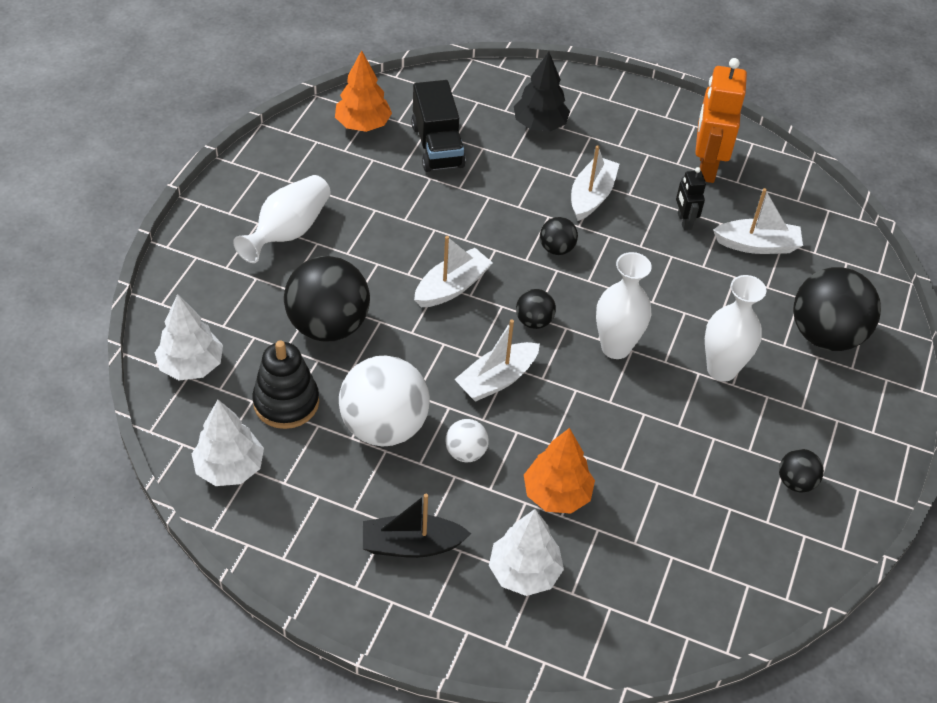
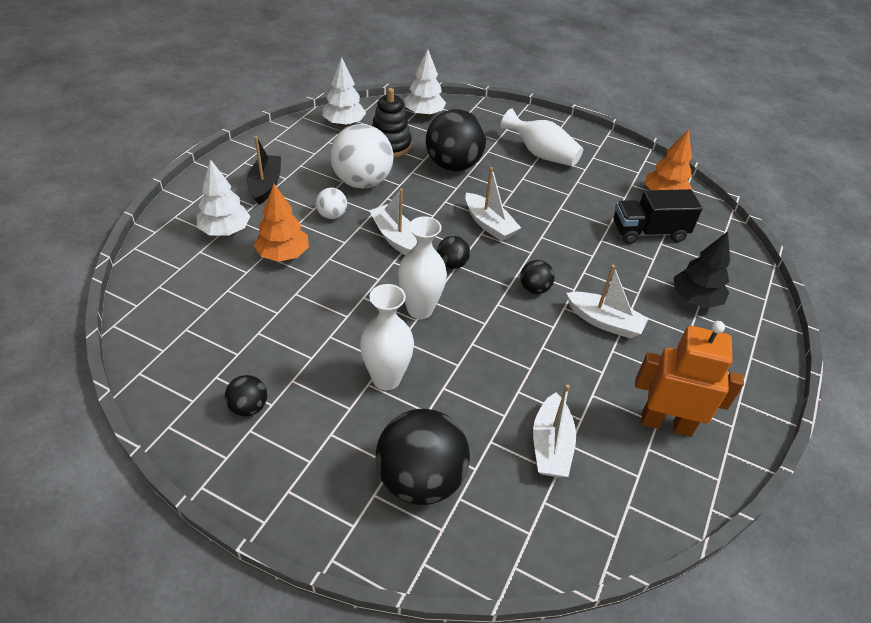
camera: 95 degrees right, 5 degrees down
(684, 221) = (579, 387): black robot -> none

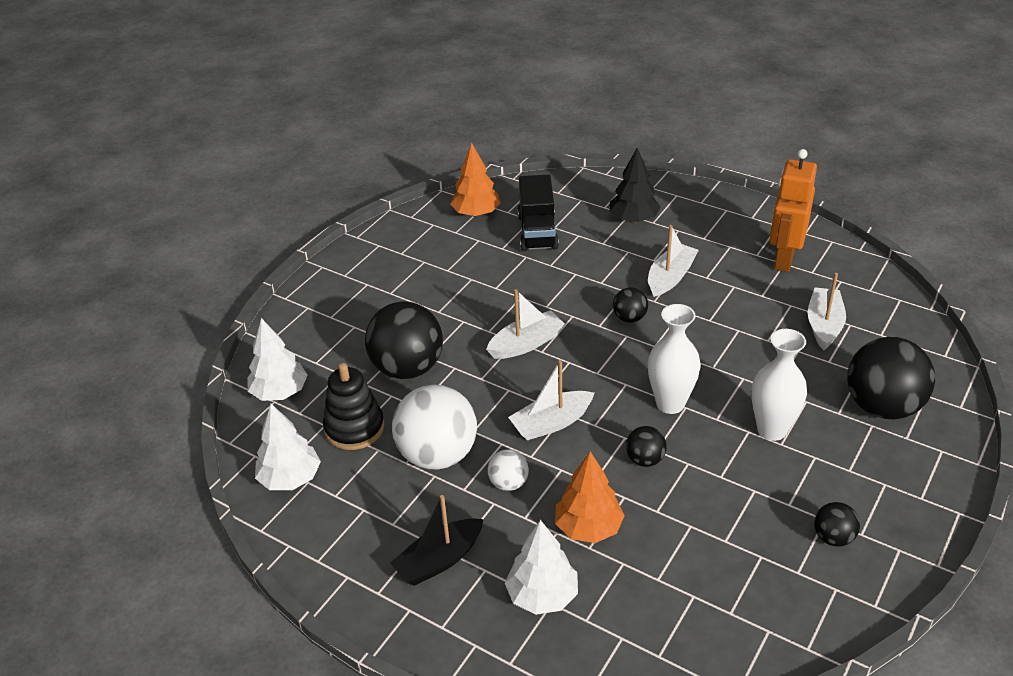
camera: 80 degrees left, 5 degrees down
(265, 185) = (439, 560): black boat -> black boat turned 45 degrees counterclockwise
(452, 264) = (596, 376): black ball -> black ball (645, 459)
(541, 154) = (391, 292): white vase -> none
(551, 445) = (824, 325): white boat -> white boat turned 90 degrees counterclockwise

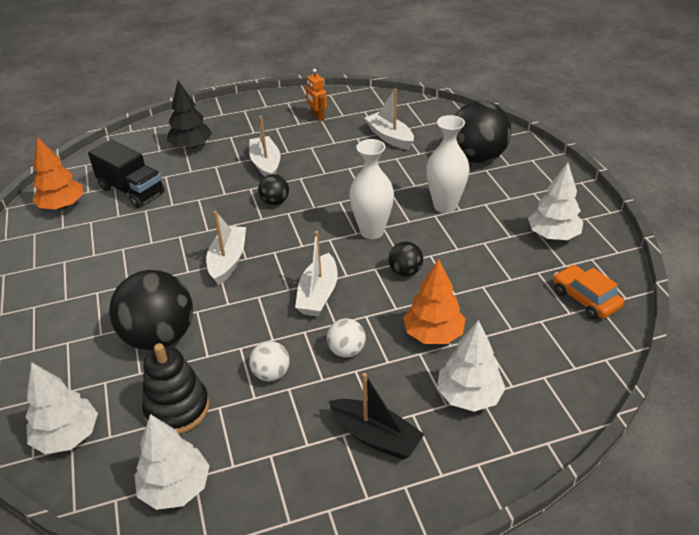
camera: 50 degrees left, 0 degrees up
(438, 455) = (271, 374): white ball -> white ball, size x0.48
(439, 560) = (375, 436): black boat -> black boat turned 60 degrees counterclockwise
(765, 615) = (585, 299): none -> orange car
(784, 258) = (317, 117): orange robot -> orange robot, size x0.52
(833, 537) = (553, 235): black ball -> white tree

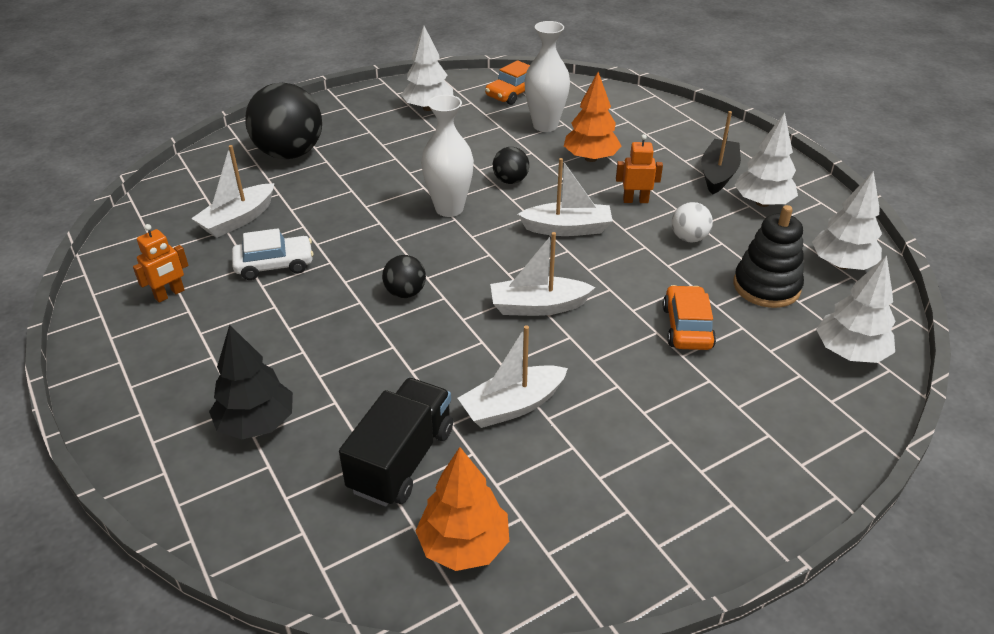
camera: 105 degrees left, 0 degrees up
(159, 337) = (687, 327): black ball -> orange car
(266, 164) = (311, 321): white boat -> white boat (512, 406)
(330, 151) = (274, 265): none -> white car
(346, 351) = (635, 200): white ball -> orange robot
(445, 206) = (391, 167): white vase -> white vase (545, 125)
(469, 396) = (650, 137): white tree -> white tree (762, 203)

